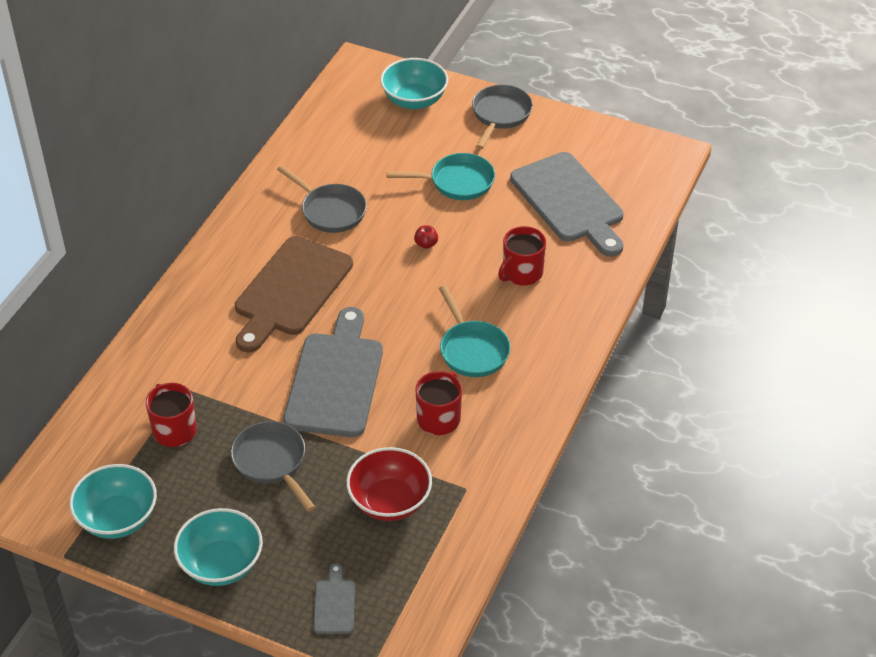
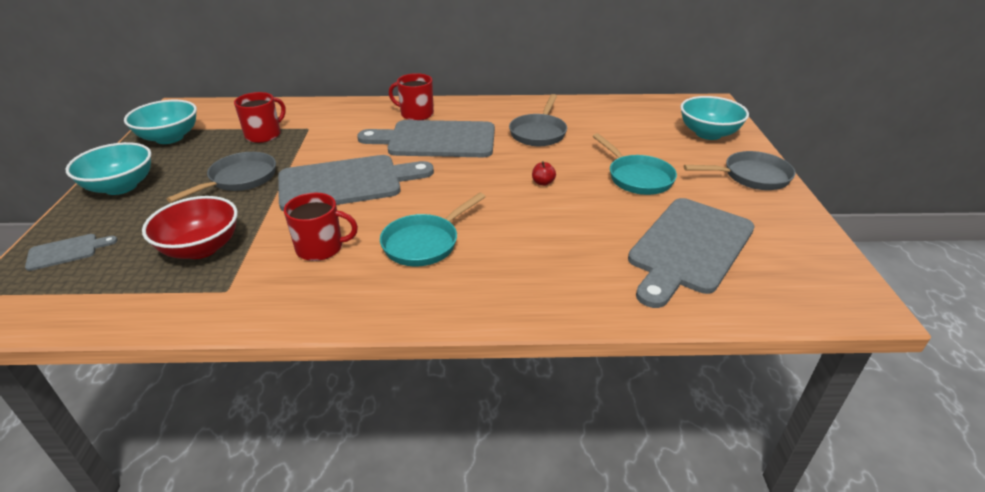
camera: 65 degrees right, 10 degrees down
(290, 290) = (436, 140): brown cutting board -> grey cutting board
(522, 273) = (554, 245): red mug -> red mug (416, 114)

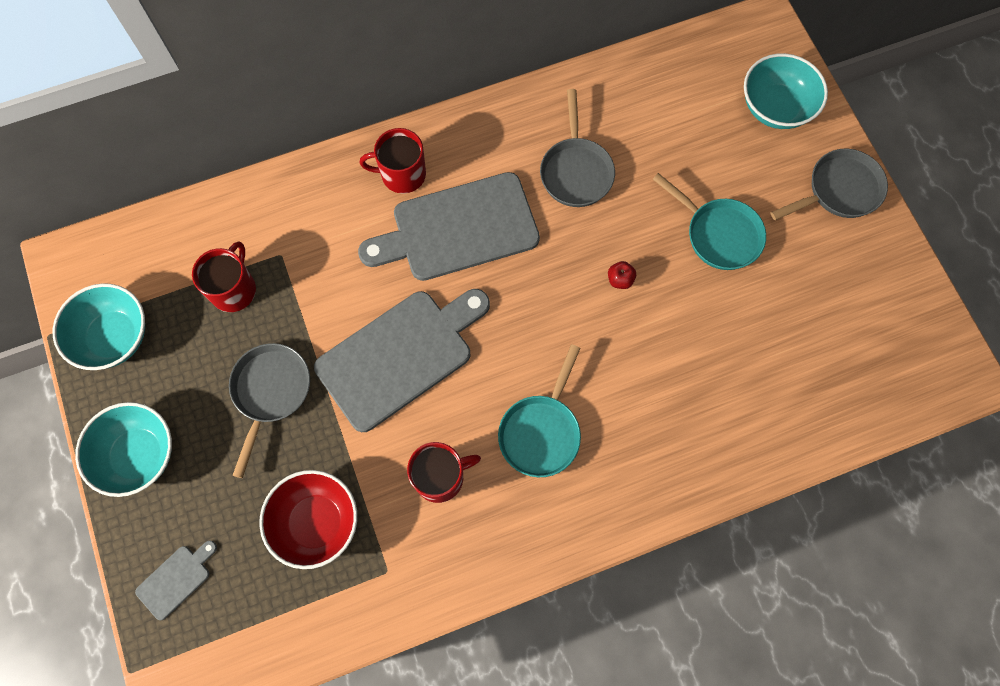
camera: 20 degrees left, 35 degrees up
(688, 248) = (800, 347): grey cutting board -> none

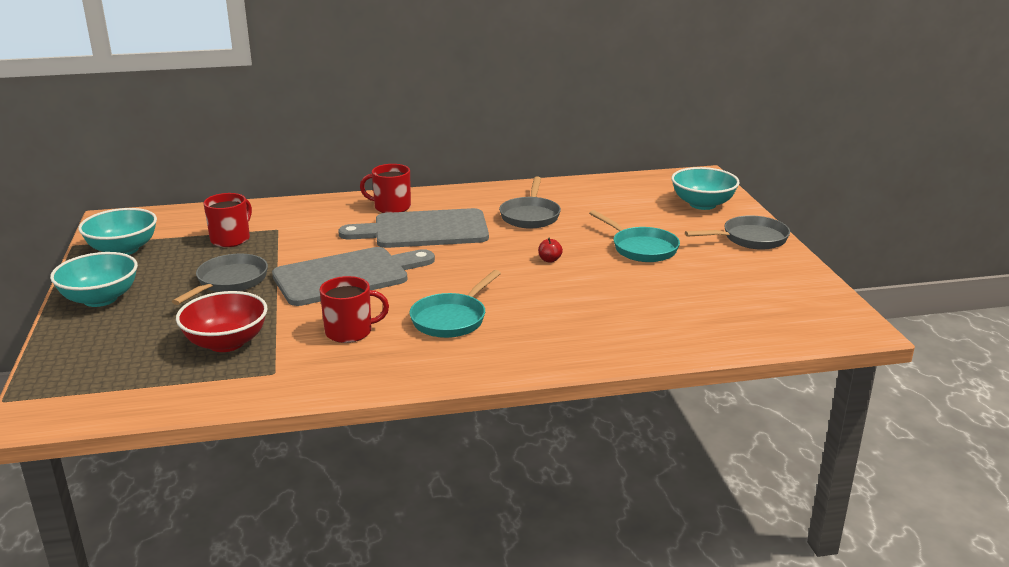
camera: 10 degrees right, 45 degrees down
(176, 579) = (84, 358): grey cutting board -> none

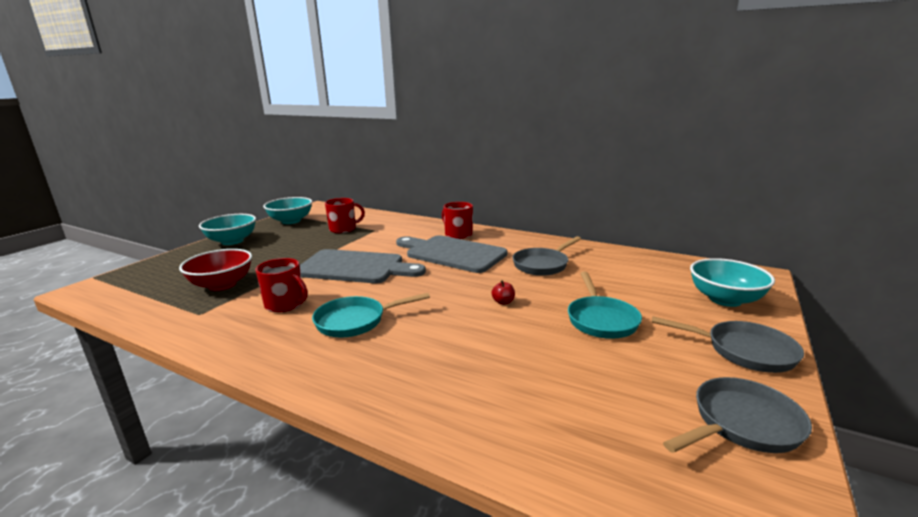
camera: 40 degrees right, 5 degrees down
(229, 282) = (296, 251): grey pan -> grey pan (742, 424)

